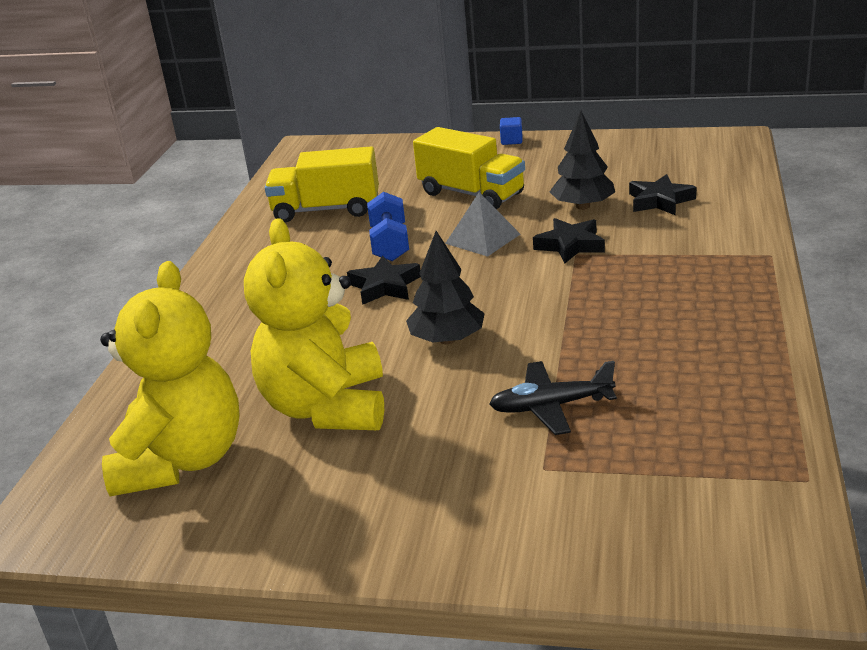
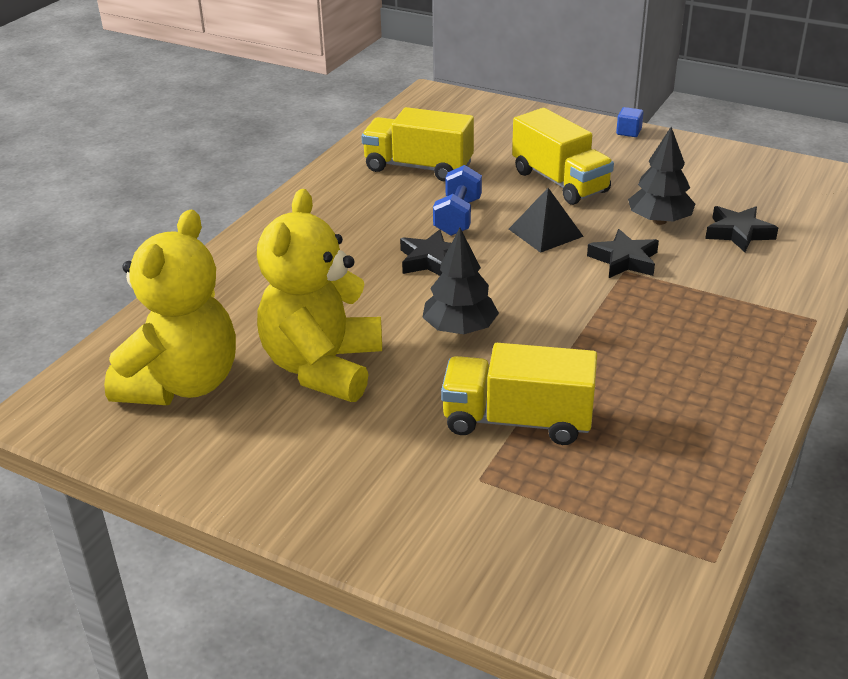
camera: 15 degrees right, 5 degrees up
(482, 238) = (545, 232): grey pyramid -> black pyramid
(550, 406) = (517, 421): black plane -> yellow truck

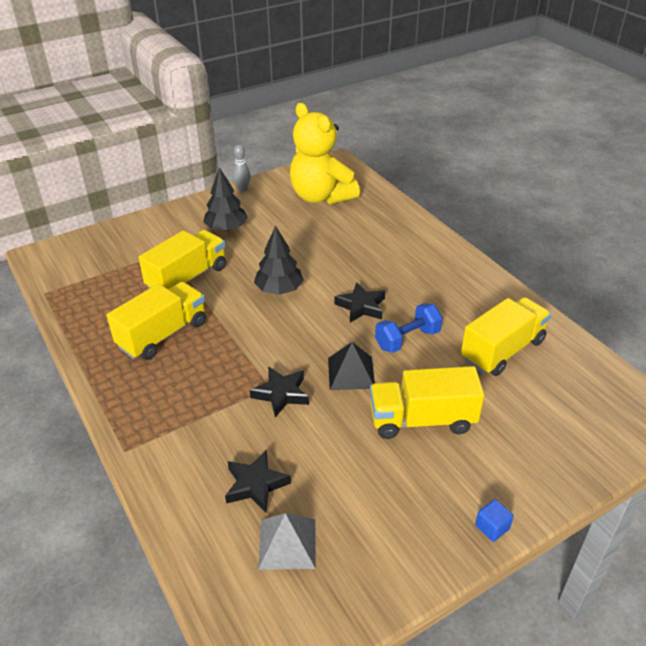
camera: 120 degrees right, 5 degrees up
(212, 487) = (242, 189): none -> grey bowling pin
(323, 367) = (293, 236): yellow teddy bear -> none
(457, 217) = (407, 339): blue dumbbell -> blue dumbbell turned 75 degrees counterclockwise
(645, 382) = (163, 335): none -> yellow truck
(659, 221) = (314, 446): black tree -> black tree (226, 228)
(763, 200) = (287, 543): none -> grey pyramid

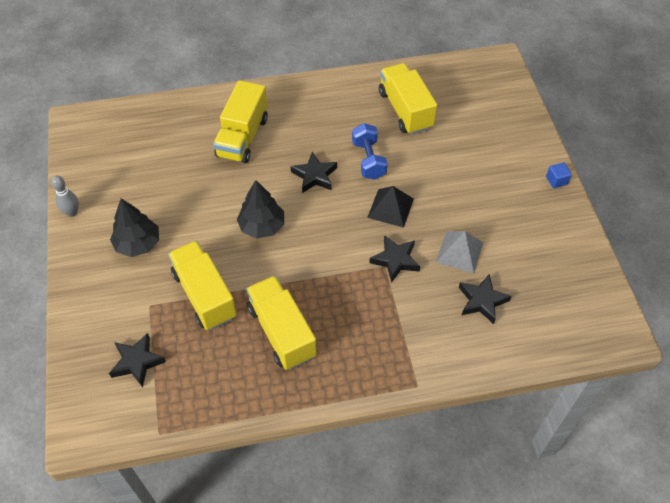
camera: 70 degrees left, 15 degrees up
(109, 262) = (137, 362): none -> black star
(287, 543) = (538, 295): grey pyramid -> grey pyramid (459, 252)
(321, 196) = (131, 152): yellow teddy bear -> none
(422, 420) = (455, 182): yellow truck -> yellow truck (243, 137)

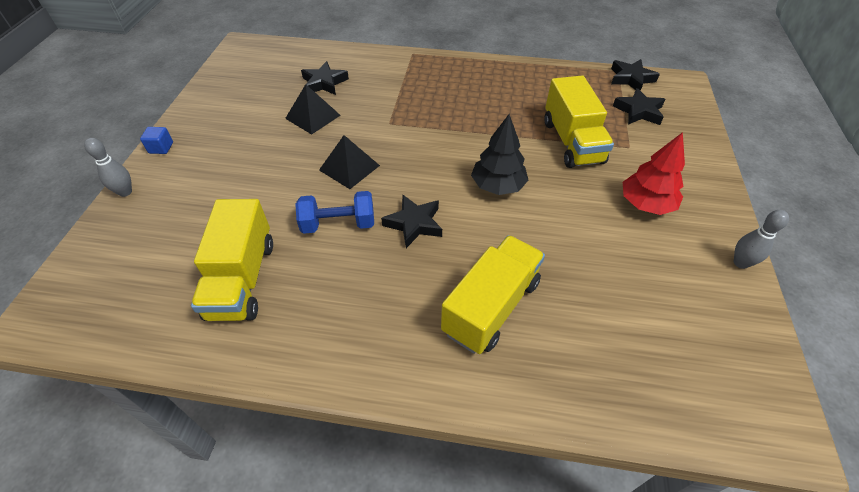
camera: 160 degrees left, 5 degrees down
(138, 244) = (646, 204): black tree -> red tree
(282, 332) = (505, 102): yellow truck -> none
(368, 160) = (338, 224): blue dumbbell -> blue dumbbell turned 75 degrees clockwise
(395, 260) = (376, 125): black star -> black star (631, 79)
(459, 252) = (313, 117): grey pyramid -> black pyramid
(539, 139) = (125, 192): none -> grey bowling pin

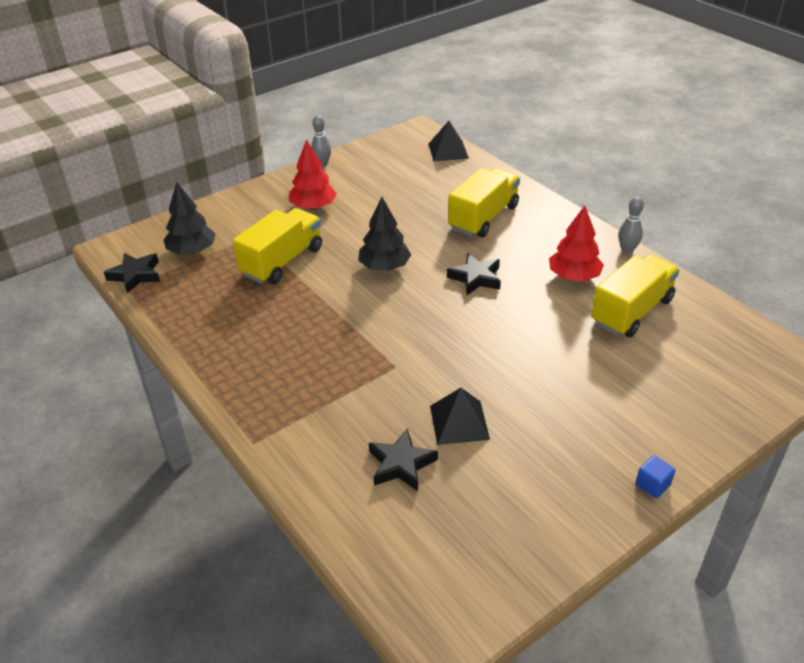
camera: 135 degrees left, 10 degrees down
(125, 192) = (709, 446): grey bowling pin -> grey bowling pin (627, 250)
(327, 286) = (574, 276): none -> red tree
(338, 224) = (531, 308): blue dumbbell -> none
(349, 167) = (478, 345): black pyramid -> black pyramid (448, 151)
(491, 307) = (483, 217): yellow truck -> yellow truck turned 135 degrees clockwise
(639, 111) = (192, 251): black star -> black tree

